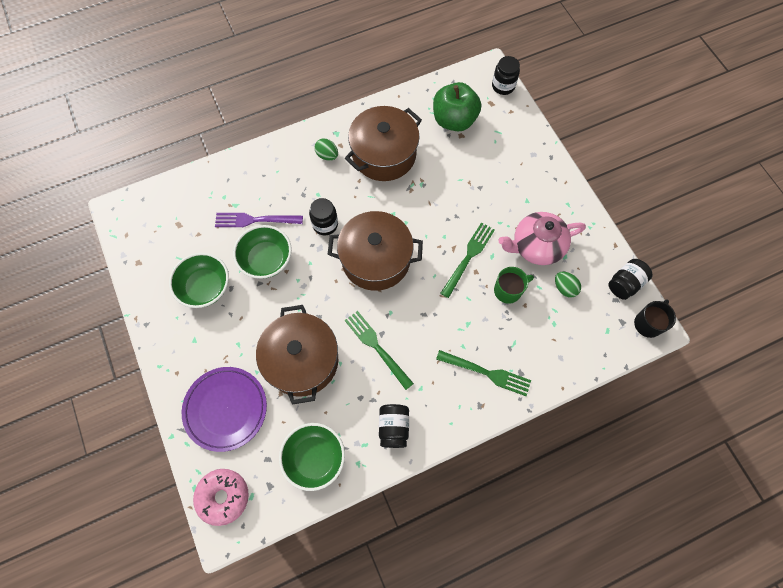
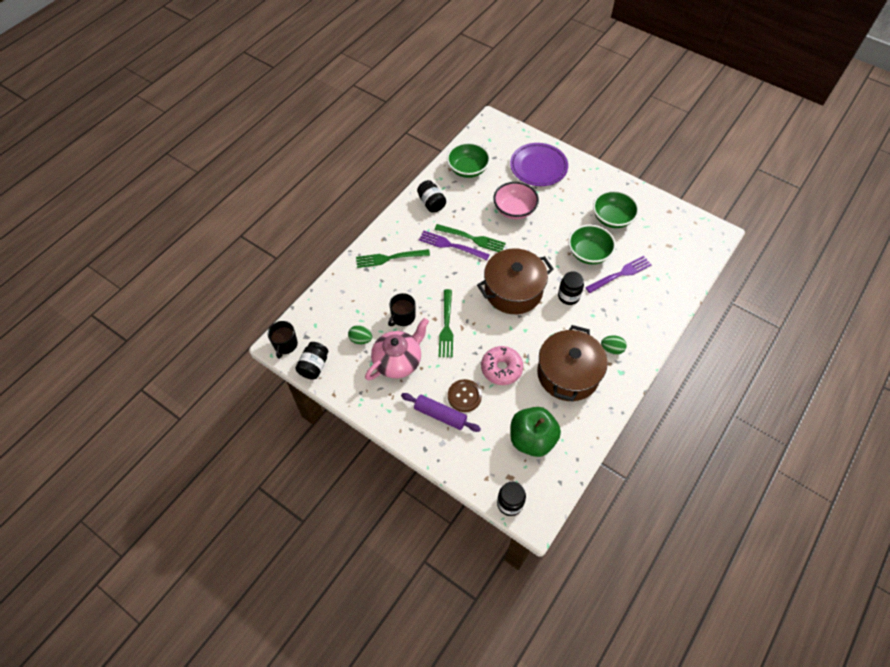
camera: 150 degrees right, 10 degrees down
(223, 497) = (504, 133): pink donut -> pink donut (501, 368)
(302, 360) = (514, 210): brown pot -> pink bowl
(406, 351) = (451, 245): none -> purple fork
(490, 182) = (464, 396): none -> brown button
(508, 290) = (403, 317): green mug -> black mug
(522, 177) = (440, 415): none -> purple rolling pin

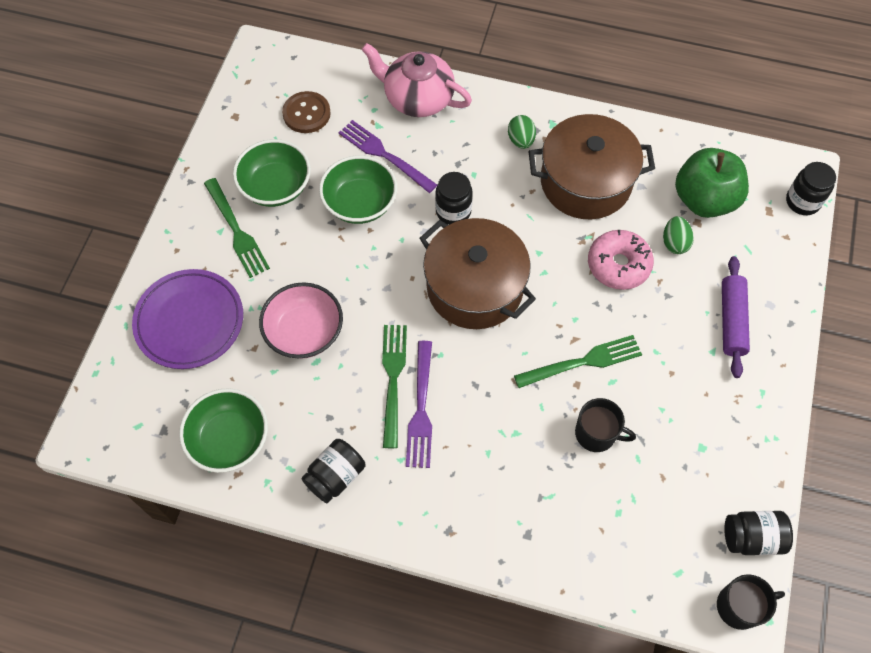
camera: 110 degrees left, 5 degrees up
(361, 339) = (668, 483): green egg -> green egg (674, 243)
(389, 258) = (488, 502): green fork -> green fork (236, 230)
(398, 360) = (676, 410): pink teapot -> pink teapot (417, 98)
(464, 396) = (686, 299): brown button -> brown button (306, 113)

